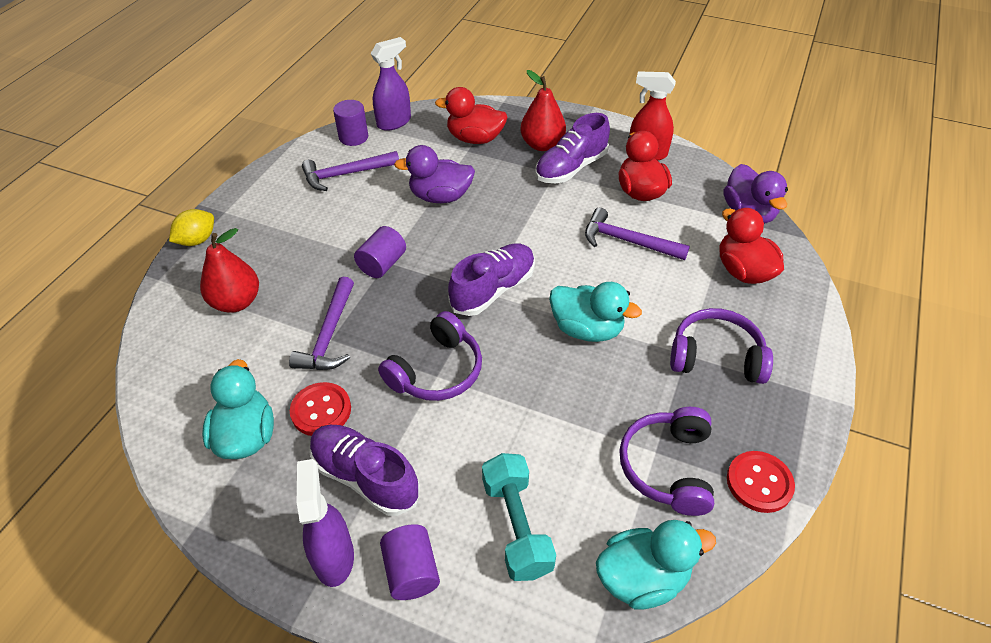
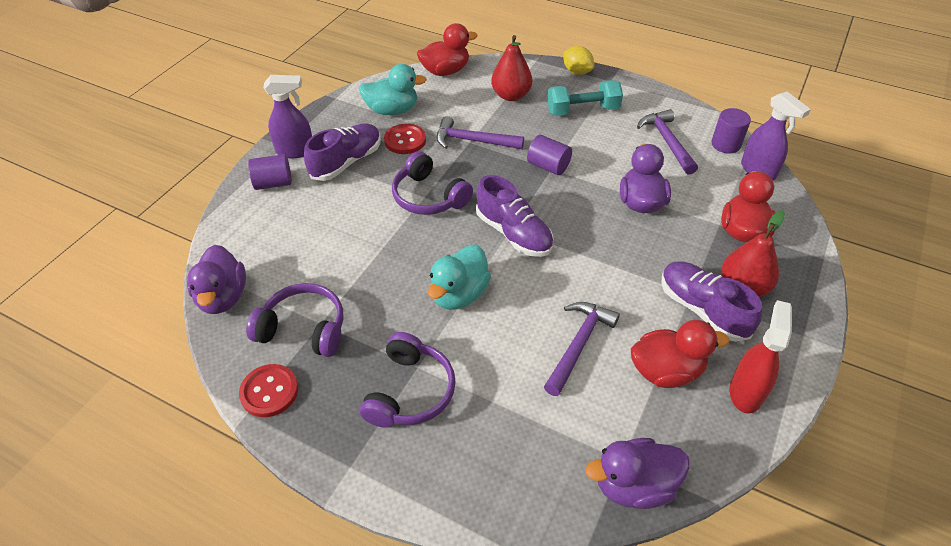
camera: 95 degrees right, 0 degrees up
(517, 526) = (286, 233): turquoise dumbbell -> turquoise dumbbell (582, 110)
(642, 578) = (223, 297): turquoise duck -> purple duck
(743, 271) = (528, 450): red duck -> red duck (445, 71)

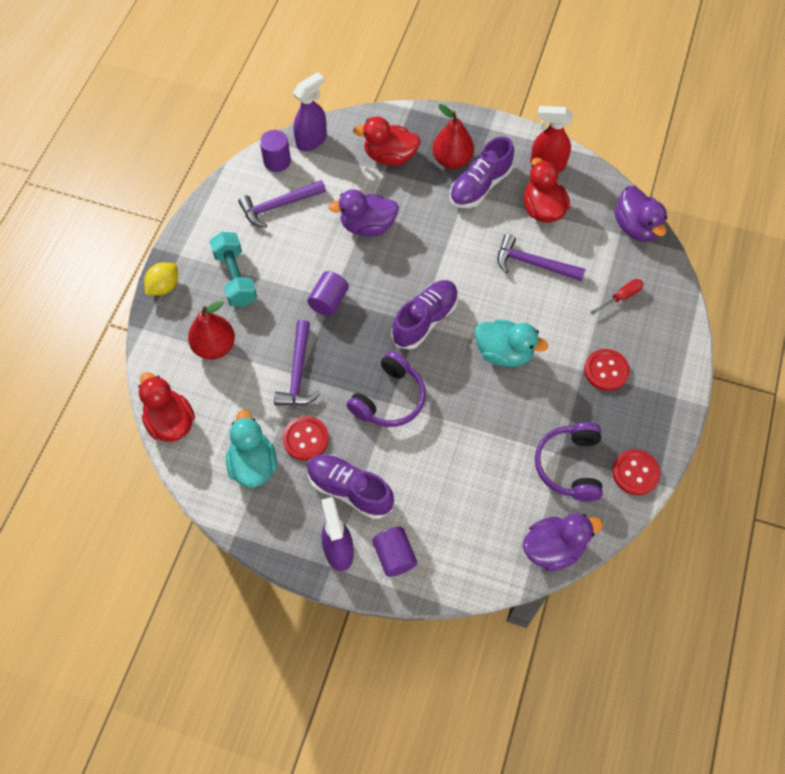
camera: 100 degrees left, 15 degrees up
(410, 391) = (606, 370): purple headphones -> red button
(515, 435) = (621, 297): none -> red screwdriver

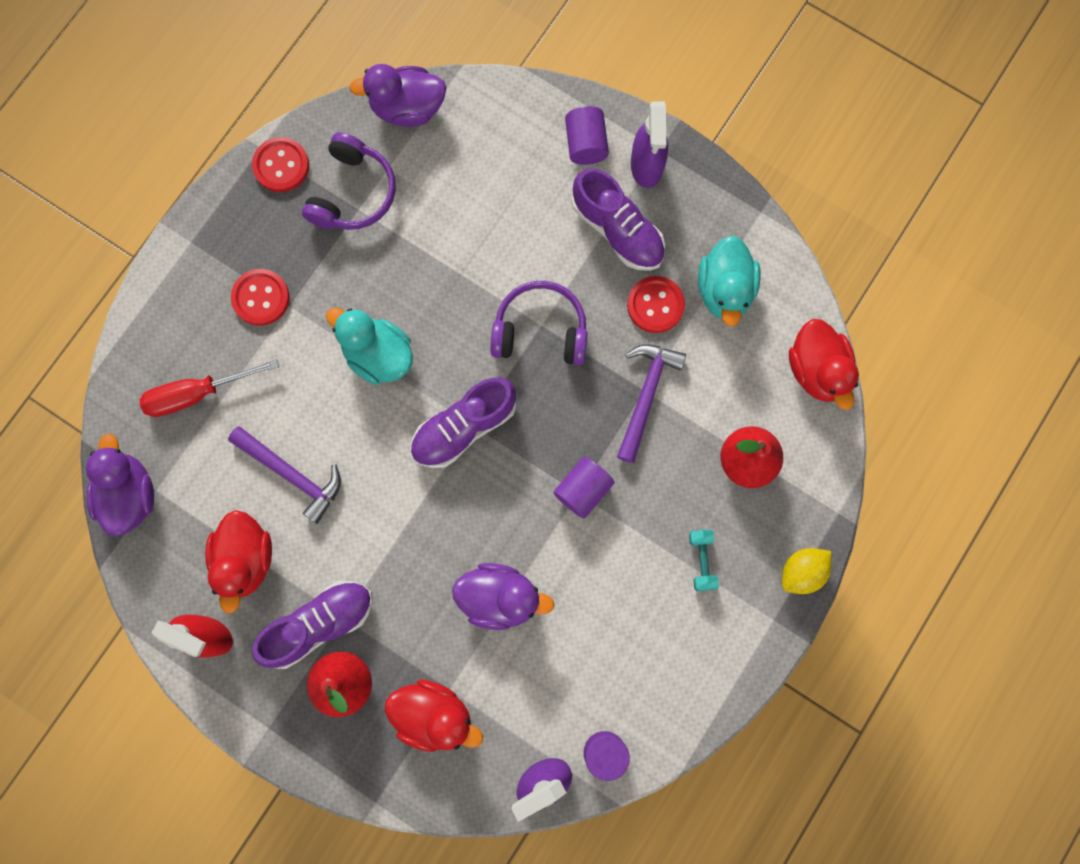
camera: 165 degrees left, 15 degrees up
(235, 277) = (701, 561): turquoise dumbbell -> turquoise dumbbell, size x0.57
(278, 205) = (618, 668): purple hammer -> none
(389, 399) = (540, 330): purple headphones -> purple headphones turned 45 degrees clockwise
(621, 297) = (197, 393): red screwdriver -> red screwdriver, size x1.60

